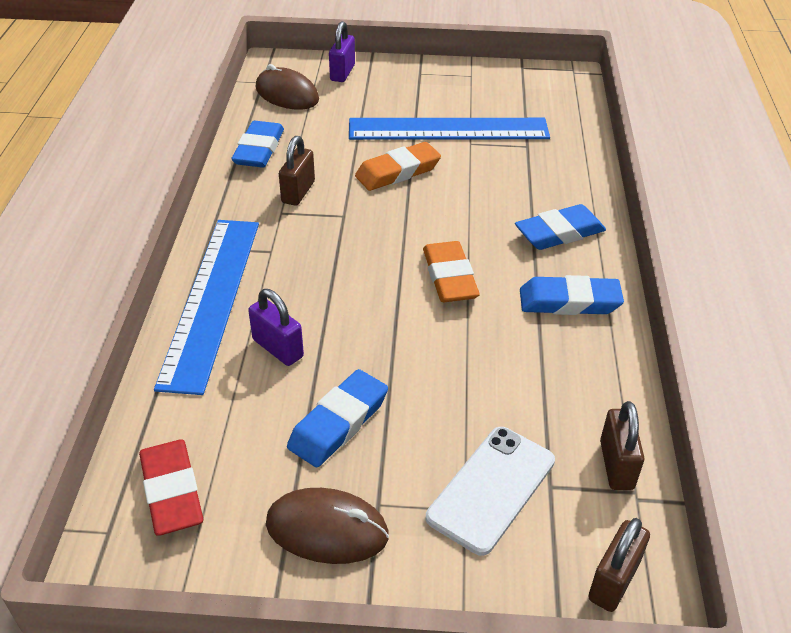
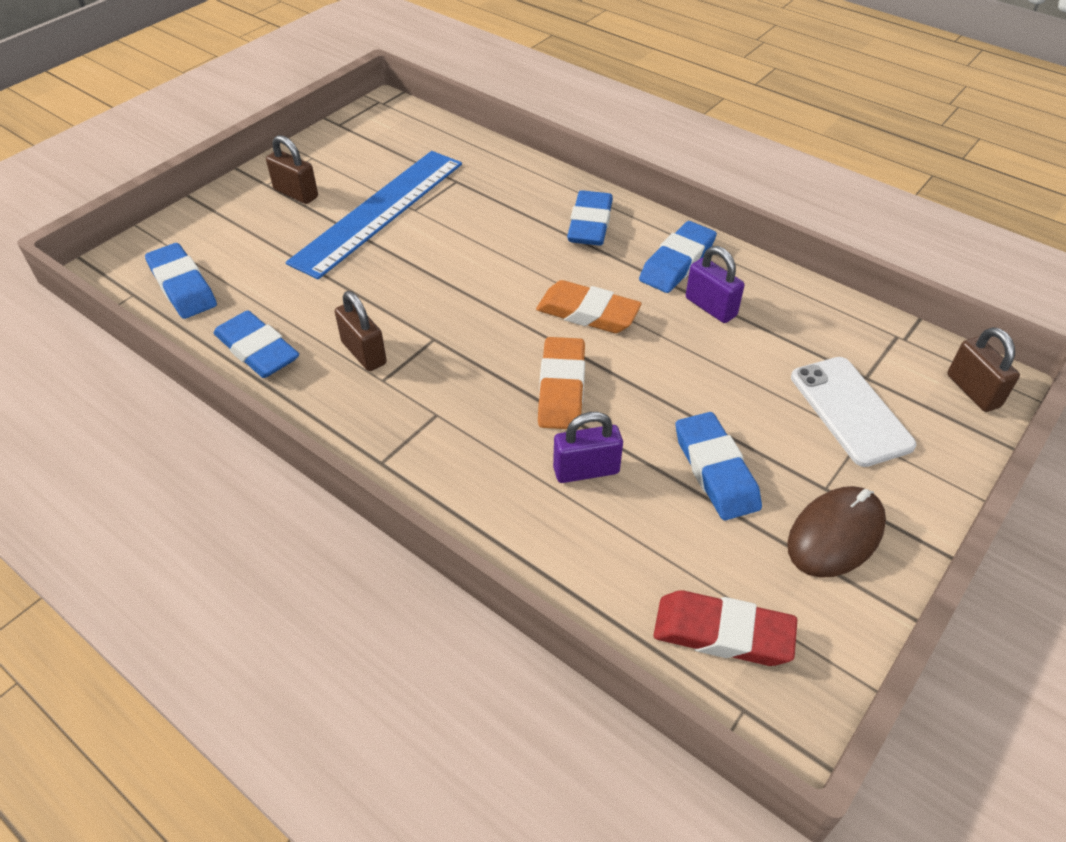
camera: 55 degrees left, 5 degrees up
(212, 300) = (471, 491): blue ruler -> none
(287, 94) = (182, 286): brown mouse -> blue eraser
(342, 73) = (197, 231): purple padlock -> purple padlock (710, 307)
(398, 172) = (407, 272): orange eraser -> orange eraser (561, 388)
(616, 465) = (867, 331): brown padlock -> brown padlock (296, 193)

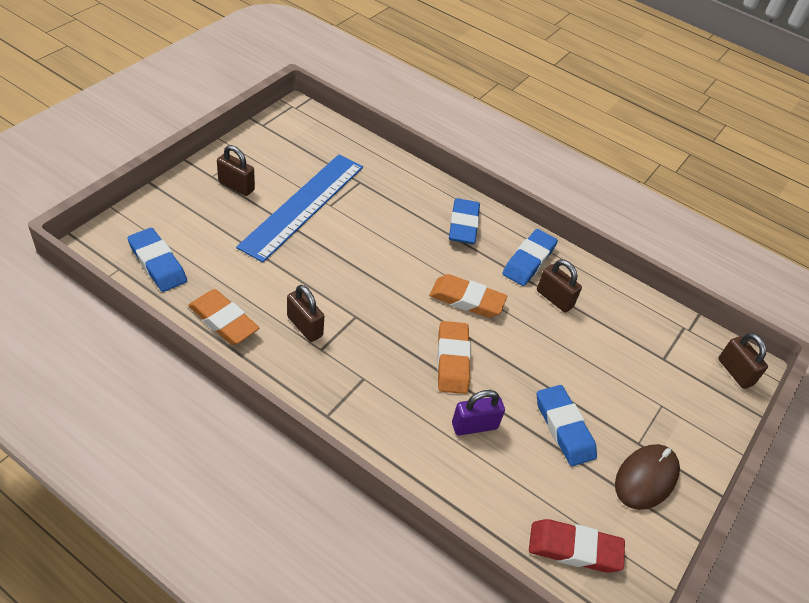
camera: 10 degrees left, 0 degrees up
(257, 350) = (223, 321): blue eraser -> orange eraser
(710, 307) = (554, 299): purple padlock -> brown padlock
(850, 411) = (653, 385): white phone -> none

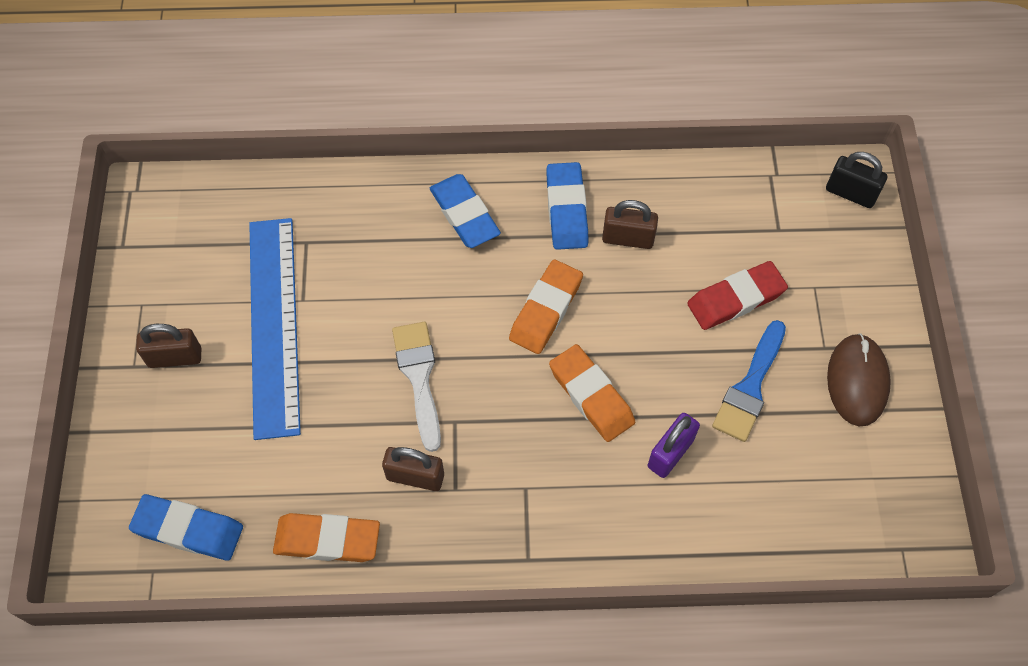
camera: 30 degrees left, 15 degrees up
(357, 281) = (419, 377): none -> white brush
(467, 300) = (546, 310): orange eraser -> orange eraser turned 45 degrees counterclockwise
(564, 428) = (750, 387): blue eraser -> blue brush
(574, 549) = (851, 507): red eraser -> red eraser (735, 299)
(735, 372) = (850, 193): brown padlock -> black padlock

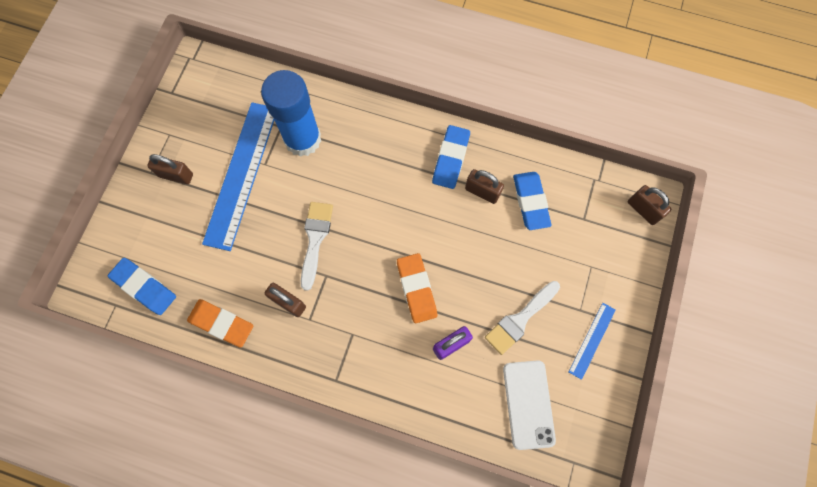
camera: 20 degrees right, 10 degrees up
(345, 249) = (302, 139): none -> blue glue stick
(464, 214) = (385, 141): blue eraser -> blue eraser (530, 202)
(546, 310) = (410, 222): orange eraser -> none
(735, 299) = (535, 256): red eraser -> none
(750, 387) = (520, 319): blue brush -> white brush
(809, 494) = (528, 404): none -> white phone
(850, 193) = (643, 210): black padlock -> brown padlock
(857, 381) = (592, 340): brown mouse -> blue ruler

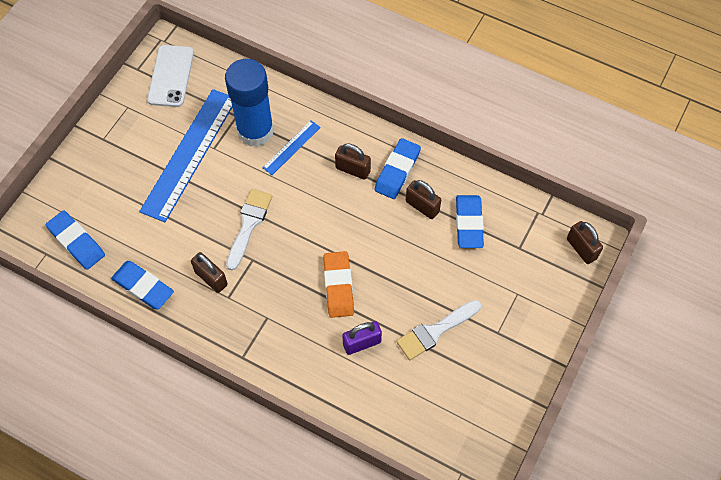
camera: 10 degrees right, 10 degrees down
(176, 175) = (126, 145): brown padlock -> brown padlock (353, 169)
(221, 323) = (143, 287): orange eraser -> blue eraser
(528, 404) = (427, 411): white phone -> white phone (171, 76)
(592, 340) = (503, 362): blue ruler -> blue ruler (291, 147)

